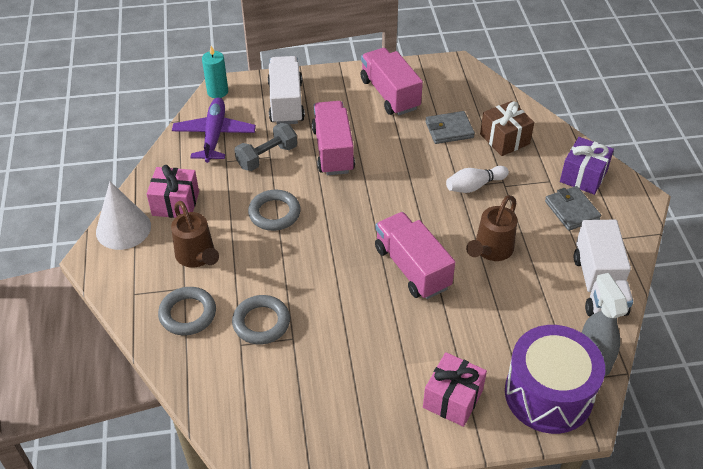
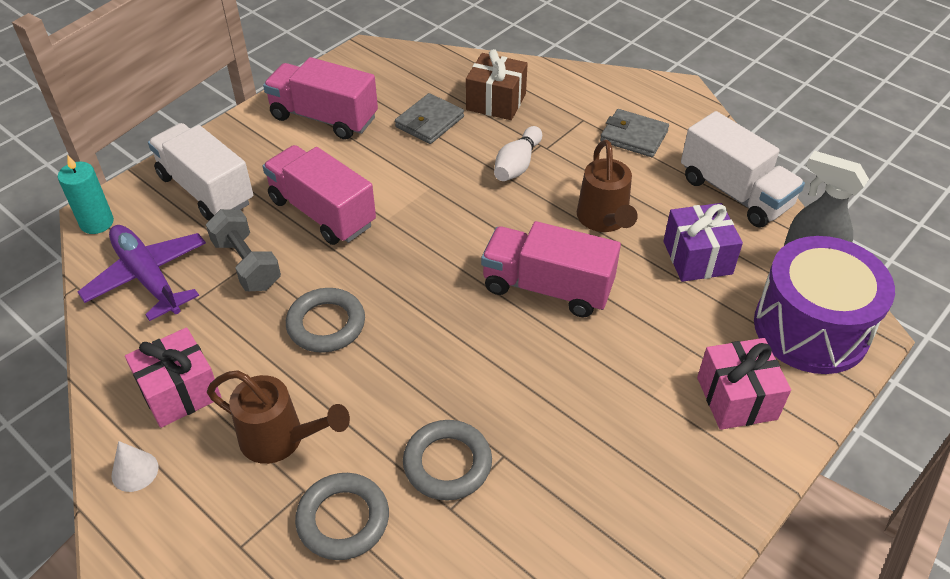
camera: 40 degrees left, 0 degrees up
(123, 228) = (135, 471): white cone -> white cone, size x0.50
(267, 157) = (246, 264): grey dumbbell -> grey dumbbell turned 45 degrees counterclockwise
(583, 176) = (608, 98): purple gift -> purple gift (697, 257)

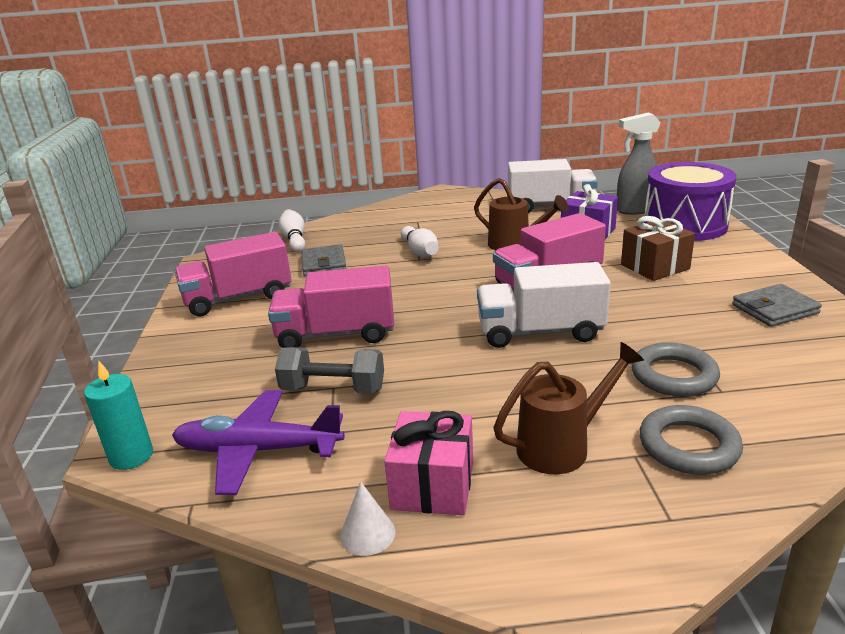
camera: 45 degrees left, 20 degrees down
(135, 471) = (502, 557): white cone -> white cone (367, 533)
(206, 190) = (210, 378): white truck -> white truck (540, 332)
(326, 324) = (460, 376): grey ring -> none
(455, 71) = (294, 240): none -> white bowling pin
(496, 102) = (350, 238): brown gift -> brown gift (655, 267)
(634, 136) = (458, 213): grey wallet -> grey wallet (774, 309)
(736, 398) = (718, 261): pink gift -> none

